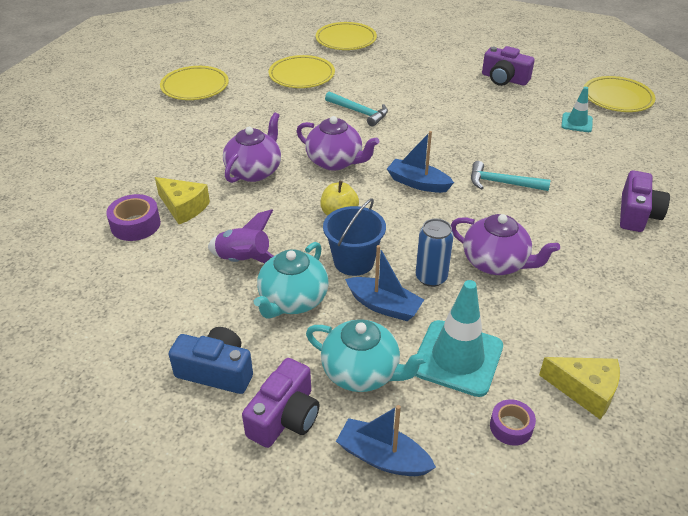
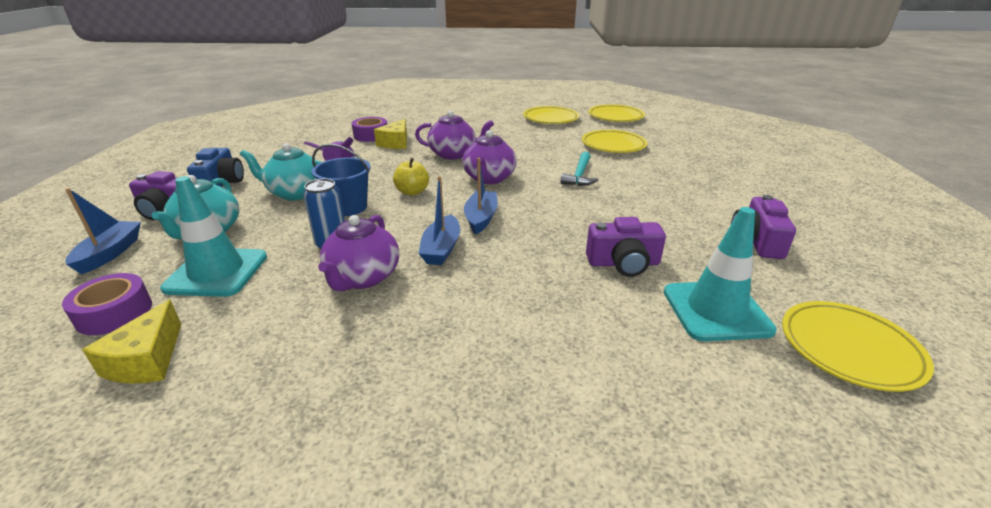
camera: 70 degrees right, 10 degrees down
(346, 40) = (704, 150): yellow plate -> yellow plate (615, 117)
(384, 306) = (290, 228): blue boat -> blue boat (441, 249)
(502, 183) = (515, 265): turquoise hammer -> none
(511, 427) = (114, 313): purple tape -> purple tape, size x1.53
(576, 123) = (716, 311): turquoise traffic cone -> turquoise traffic cone, size x1.82
(637, 214) = (513, 390): purple camera -> purple camera (623, 263)

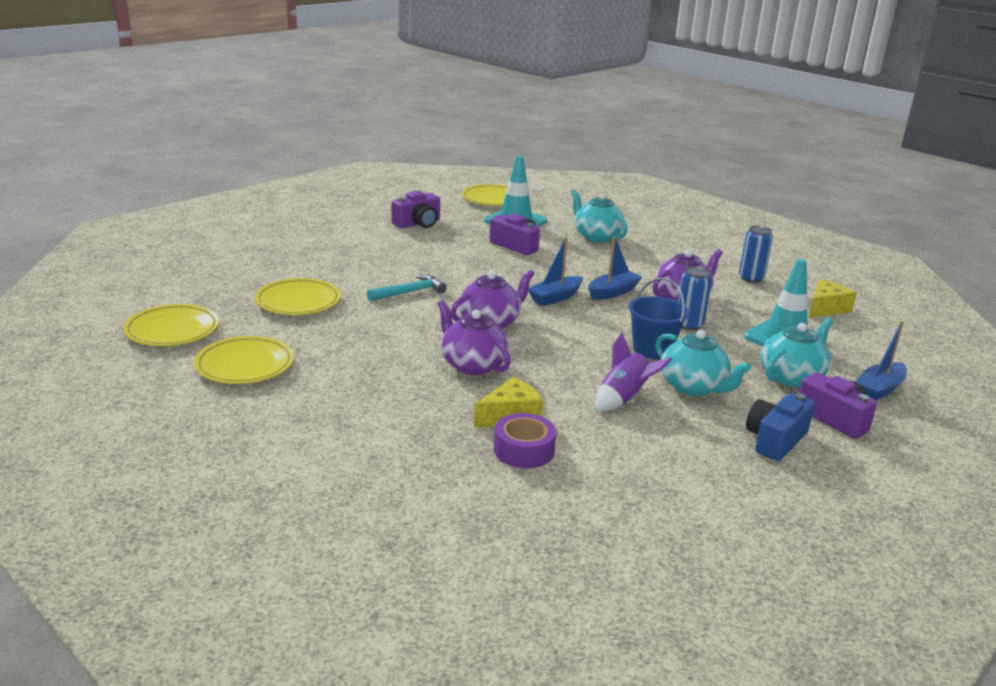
camera: 140 degrees left, 5 degrees down
(114, 313) = (855, 339): purple tape -> none
(285, 375) = (751, 278): none -> blue can
(412, 192) = (579, 340): yellow apple -> none
(586, 343) = (596, 237): none -> turquoise teapot

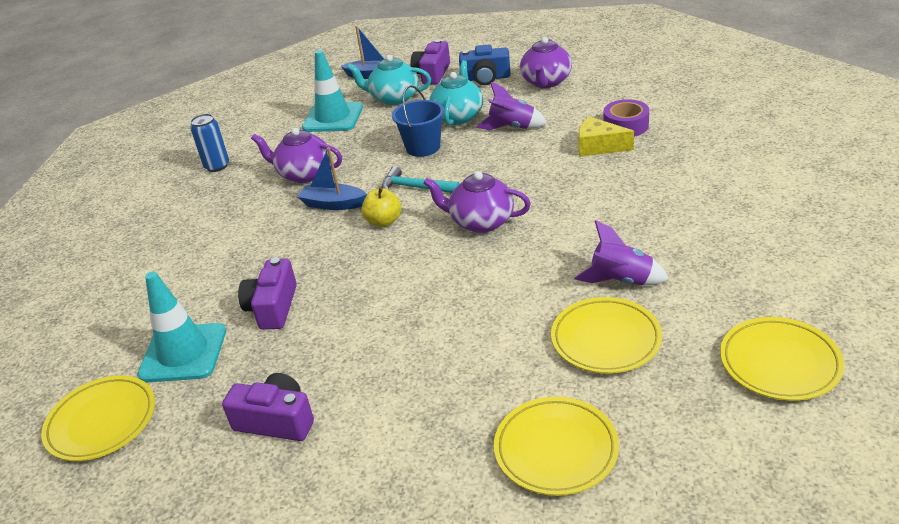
camera: 120 degrees left, 10 degrees up
(245, 365) = (742, 276): yellow plate -> yellow plate (556, 449)
(331, 330) = (621, 280): none -> purple rocket
(410, 292) = (484, 294): turquoise hammer -> turquoise hammer (415, 187)
(472, 365) = (560, 191): purple teapot -> purple teapot (546, 82)
(555, 297) = (384, 221): blue boat -> yellow apple
(596, 237) = (183, 277): turquoise teapot -> none
(689, 325) = (357, 152): blue can -> none
(825, 308) = (251, 123): yellow cheese -> none

